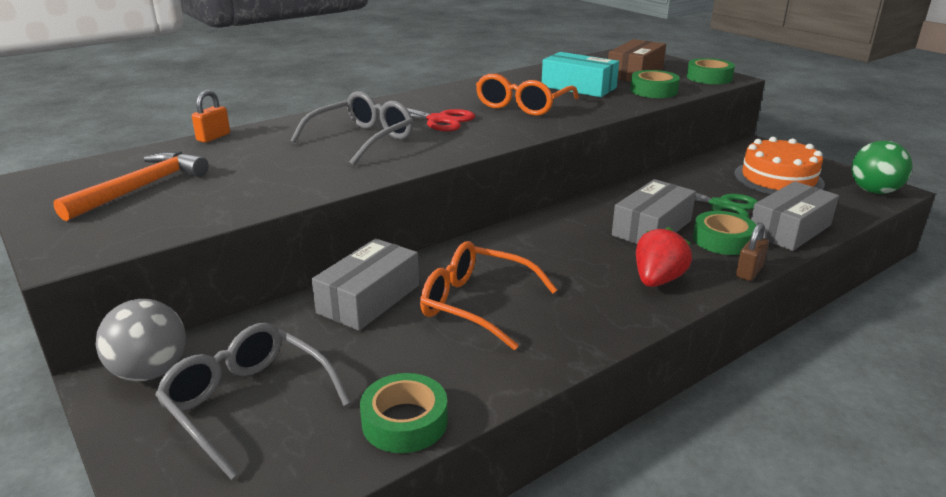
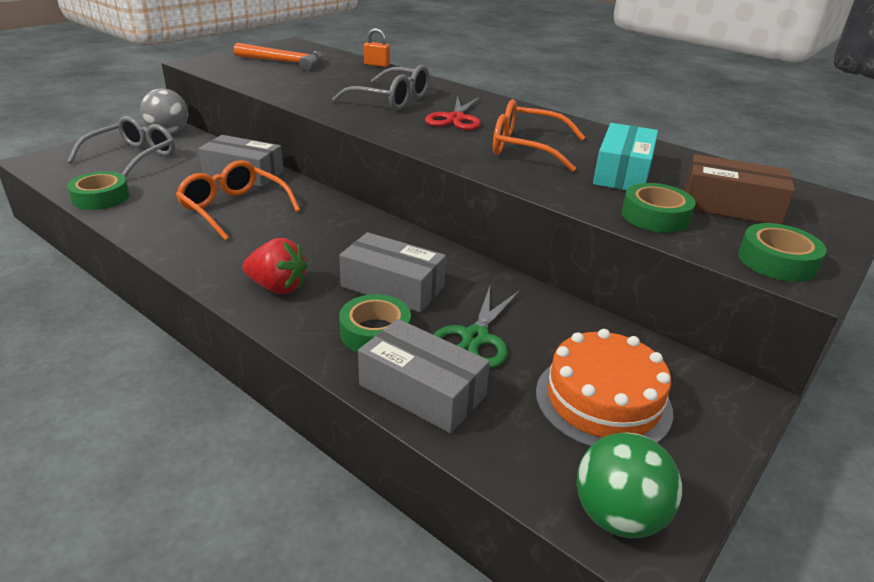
camera: 75 degrees right, 5 degrees up
(477, 305) = (234, 209): orange glasses -> orange glasses turned 60 degrees counterclockwise
(749, 272) = (300, 345): brown padlock -> none

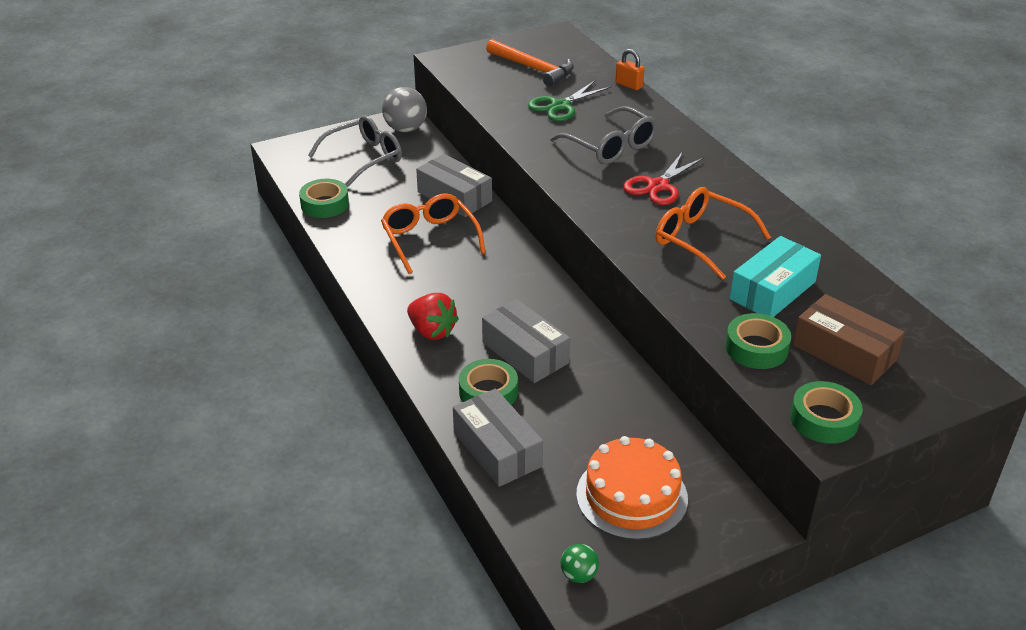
camera: 25 degrees right, 5 degrees up
(475, 337) = (565, 417): green scissors -> green scissors (560, 106)
(618, 516) = (579, 575): green ball -> green ball, size x0.54

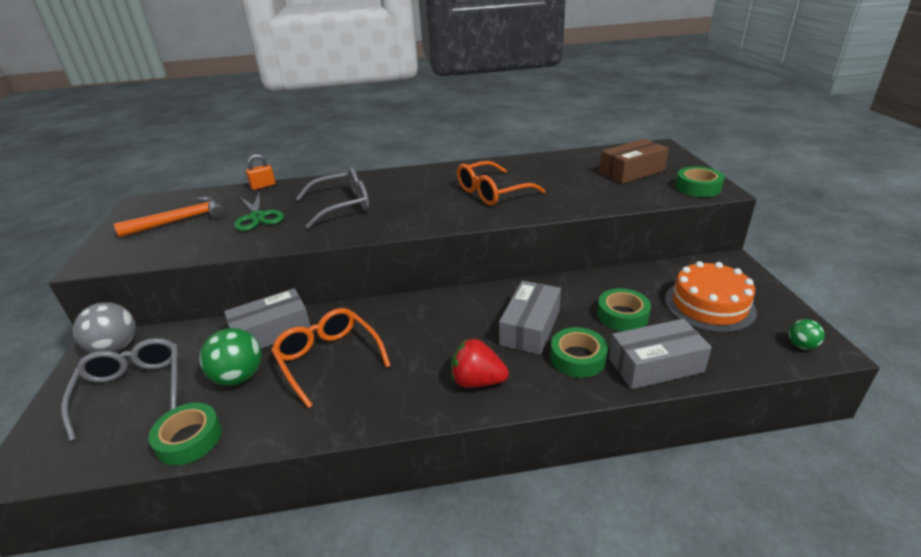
camera: 70 degrees left, 5 degrees down
(393, 201) = (239, 377): none -> green ball
(430, 239) = (329, 360): orange glasses -> orange glasses turned 60 degrees clockwise
(432, 331) = (477, 381): red strawberry -> red strawberry turned 135 degrees counterclockwise
(525, 353) = (530, 327): grey box -> grey box turned 45 degrees counterclockwise
(658, 186) = (413, 196): red scissors -> none
(756, 348) = (623, 195): green tape -> green tape (622, 315)
(773, 290) = (561, 180): turquoise box -> none

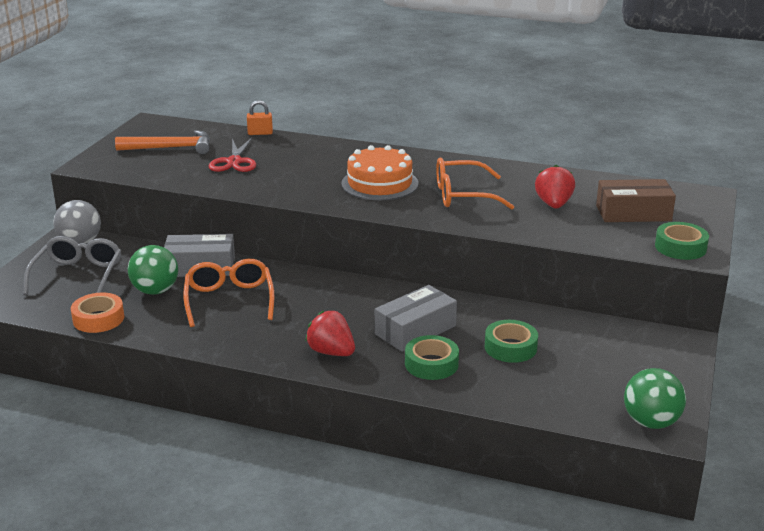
camera: 25 degrees right, 5 degrees down
(189, 439) = (98, 319): green tape -> orange tape
(257, 217) = (234, 162): green scissors -> red scissors
(341, 206) = (312, 171): grey glasses -> none
(569, 181) = (553, 204): none -> red strawberry
(655, 365) = (493, 390): grey box -> none
(709, 305) = (607, 366): orange cake -> orange cake (379, 183)
(801, 345) = (651, 422): green ball -> green ball, size x1.87

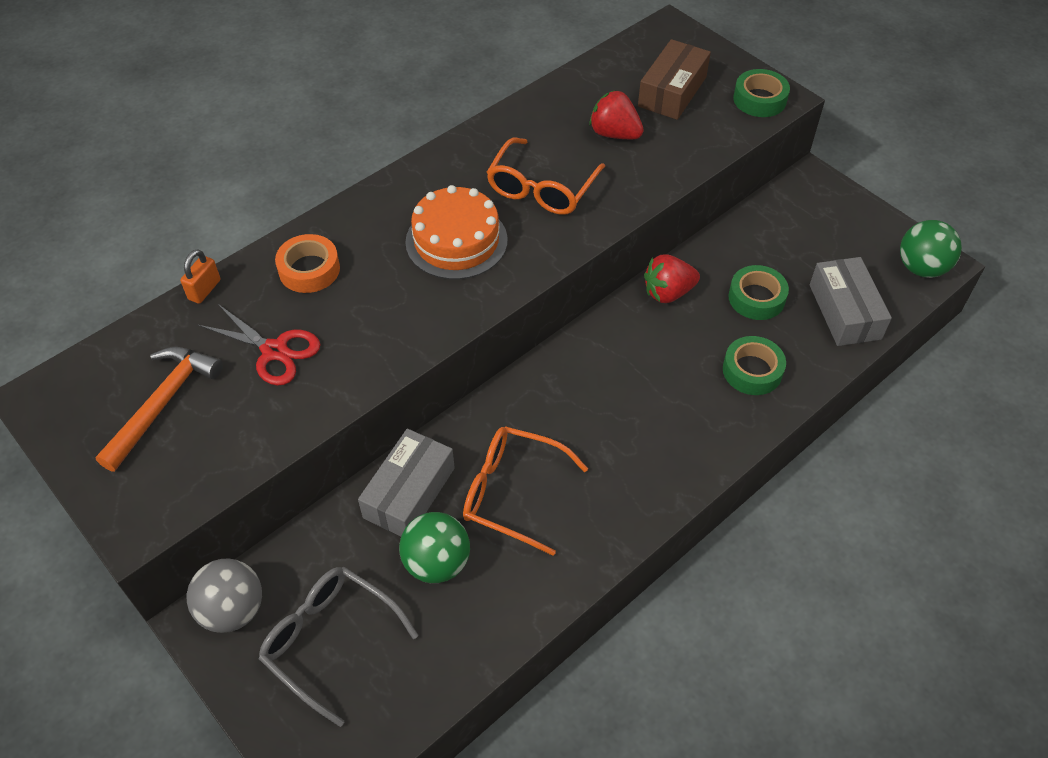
camera: 60 degrees left, 25 degrees up
(98, 319) = (466, 651): orange tape -> orange tape (309, 269)
(331, 352) = (684, 442): red strawberry -> red strawberry (668, 292)
(415, 330) = (682, 354): grey box -> grey box (844, 311)

